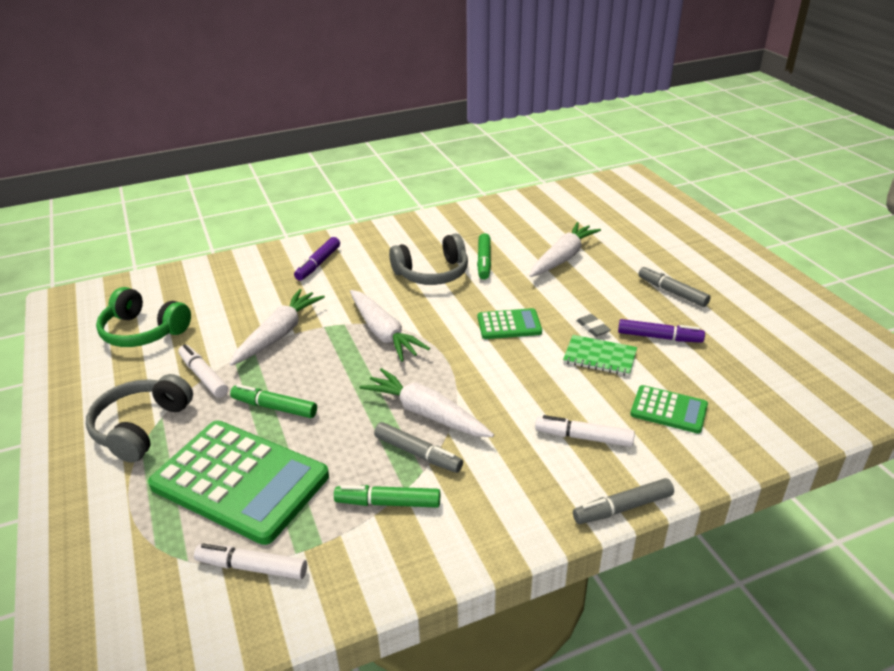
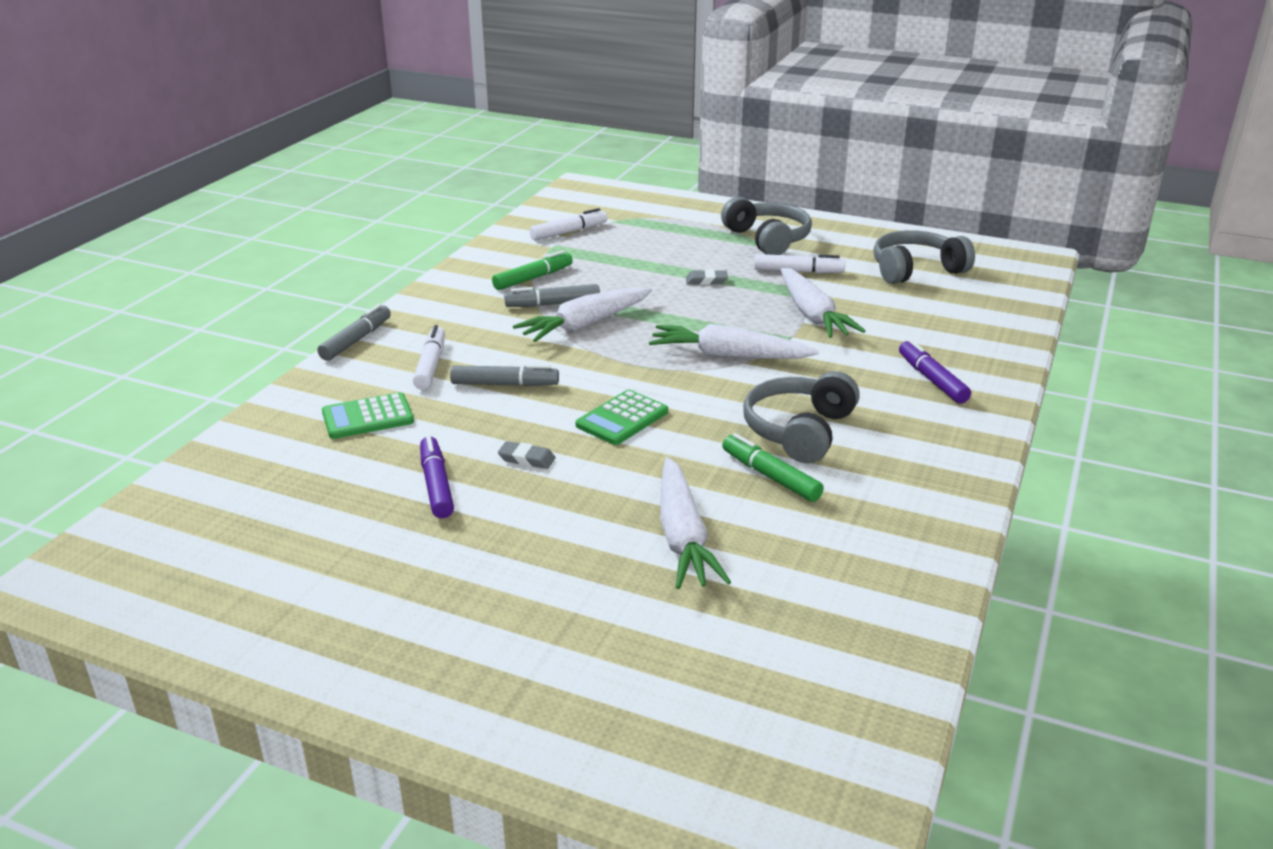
camera: 135 degrees right, 5 degrees down
(143, 331) = (915, 270): green headphones -> grey headphones
(240, 481) = (647, 249): green calculator -> none
(274, 407) = (706, 281): green marker -> grey eraser
(426, 413) = (585, 325): white carrot -> white carrot turned 150 degrees clockwise
(583, 437) = (431, 365): white marker -> white marker turned 60 degrees counterclockwise
(599, 357) = (485, 432): green notebook -> none
(659, 337) = (436, 485): purple marker -> purple marker turned 105 degrees clockwise
(672, 292) = (472, 559): grey marker -> grey marker (505, 384)

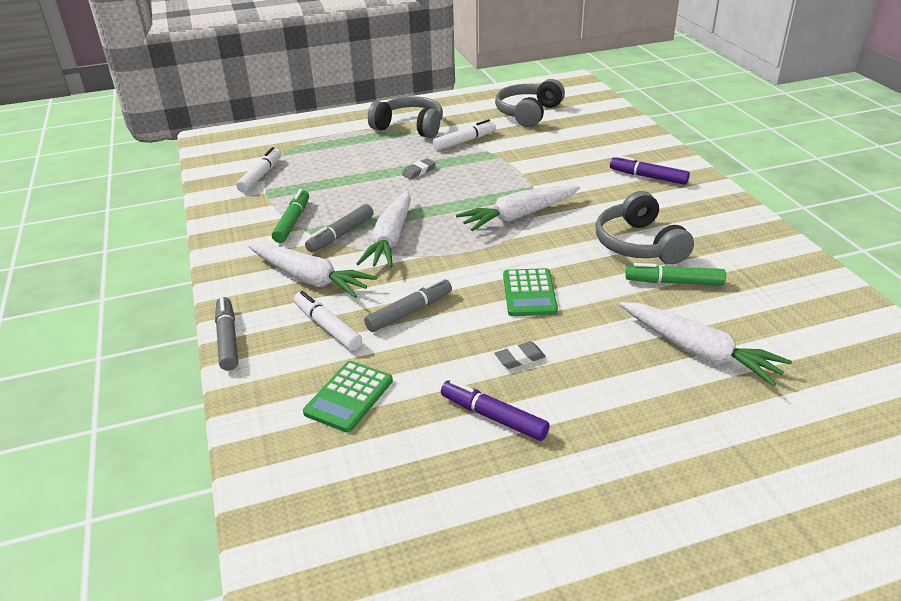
camera: 40 degrees left, 5 degrees up
(812, 314) = (520, 166): white carrot -> white carrot (310, 279)

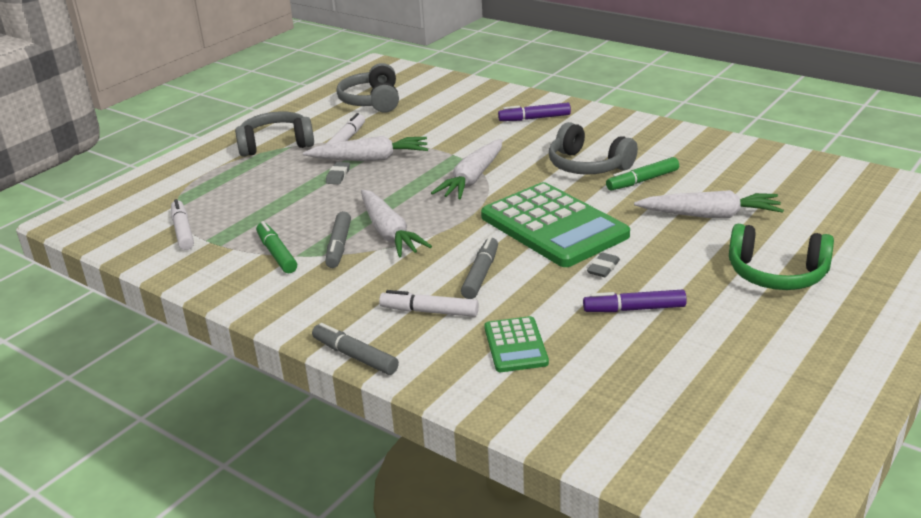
camera: 35 degrees left, 5 degrees down
(310, 279) = (361, 287): white carrot -> white carrot (370, 159)
(529, 293) = (553, 226): green calculator -> green calculator, size x2.03
(688, 456) = (776, 274): none -> green headphones

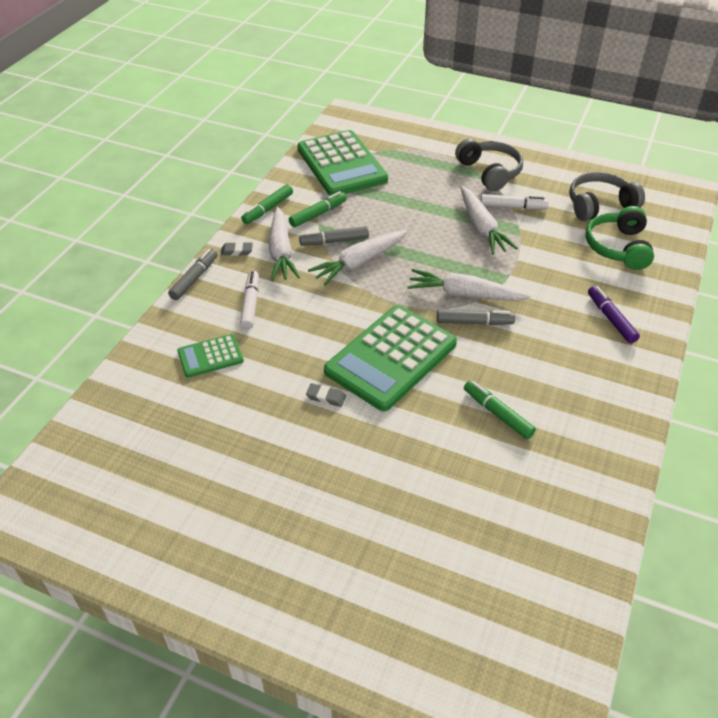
camera: 75 degrees right, 15 degrees up
(183, 231) = (341, 164): white marker -> green calculator
(238, 291) = (267, 209): none -> green marker
(338, 176) = (445, 217): grey eraser -> grey eraser (237, 251)
(481, 274) = (305, 324): grey marker -> grey marker (474, 322)
(588, 166) = (516, 369): grey headphones -> none
(634, 309) = (265, 422): purple marker -> none
(710, 215) = (438, 471): white carrot -> white carrot (281, 252)
(776, 274) = (334, 525): green headphones -> green headphones (618, 247)

